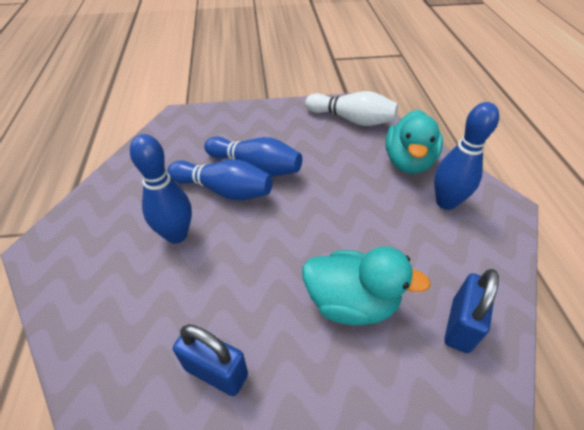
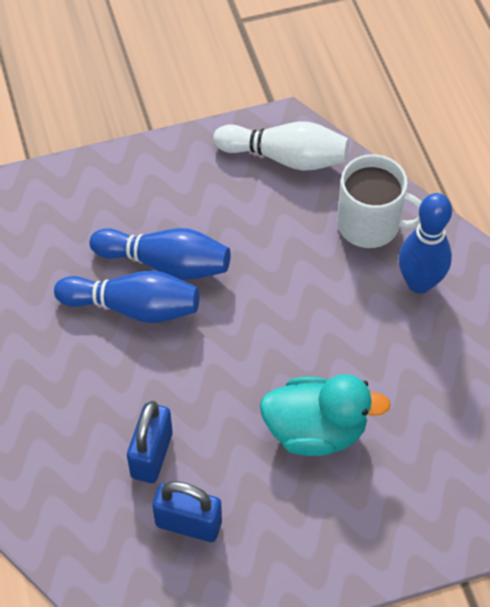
camera: 10 degrees left, 10 degrees up
(176, 235) = (94, 380): blue bowling pin -> none
(408, 162) = (370, 224): turquoise duck -> white mug
(460, 325) = (432, 436): blue padlock -> blue padlock (151, 455)

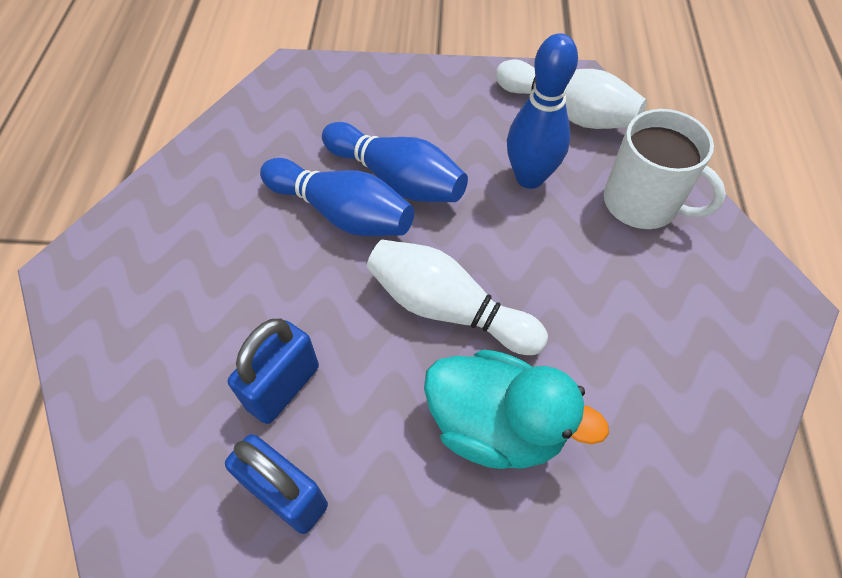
camera: 20 degrees right, 0 degrees up
(250, 358) = (448, 309): none -> white bowling pin
(419, 283) = (685, 284): blue bowling pin -> blue bowling pin (529, 177)

